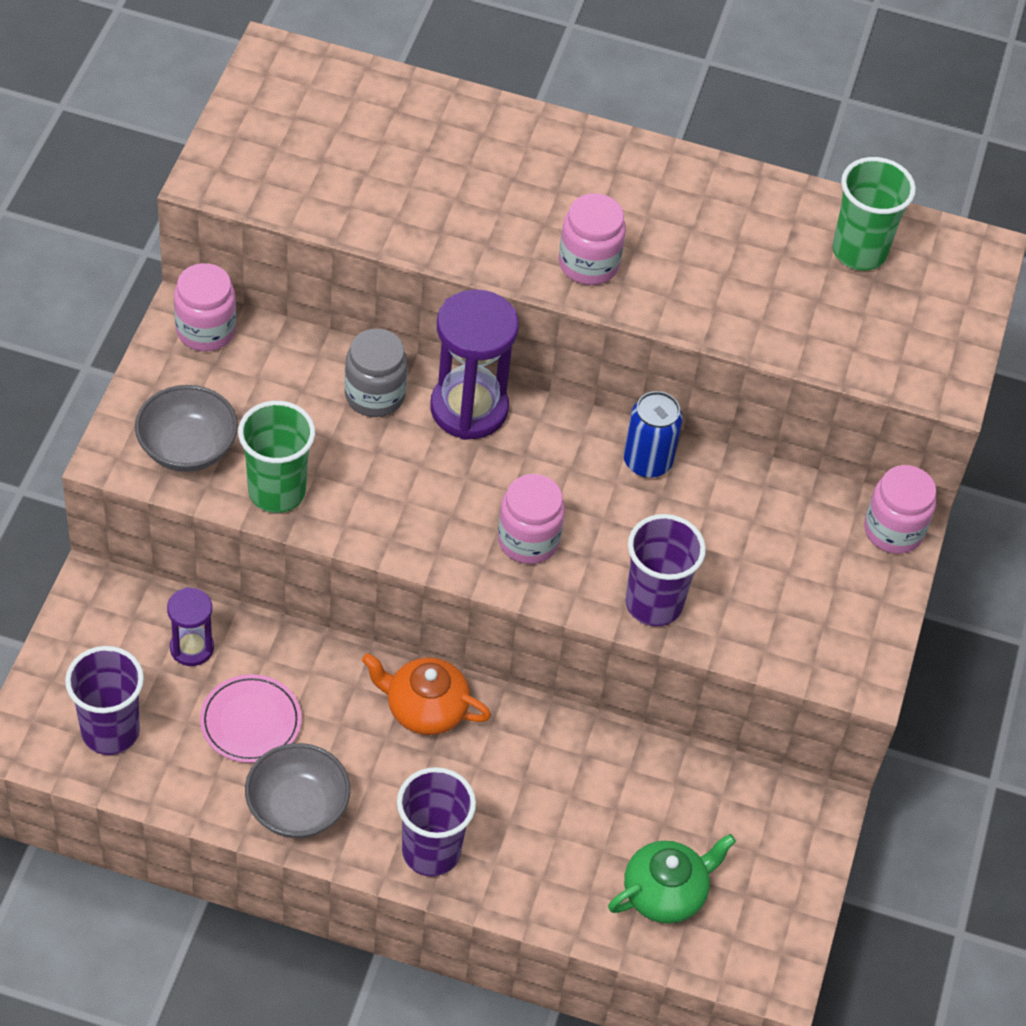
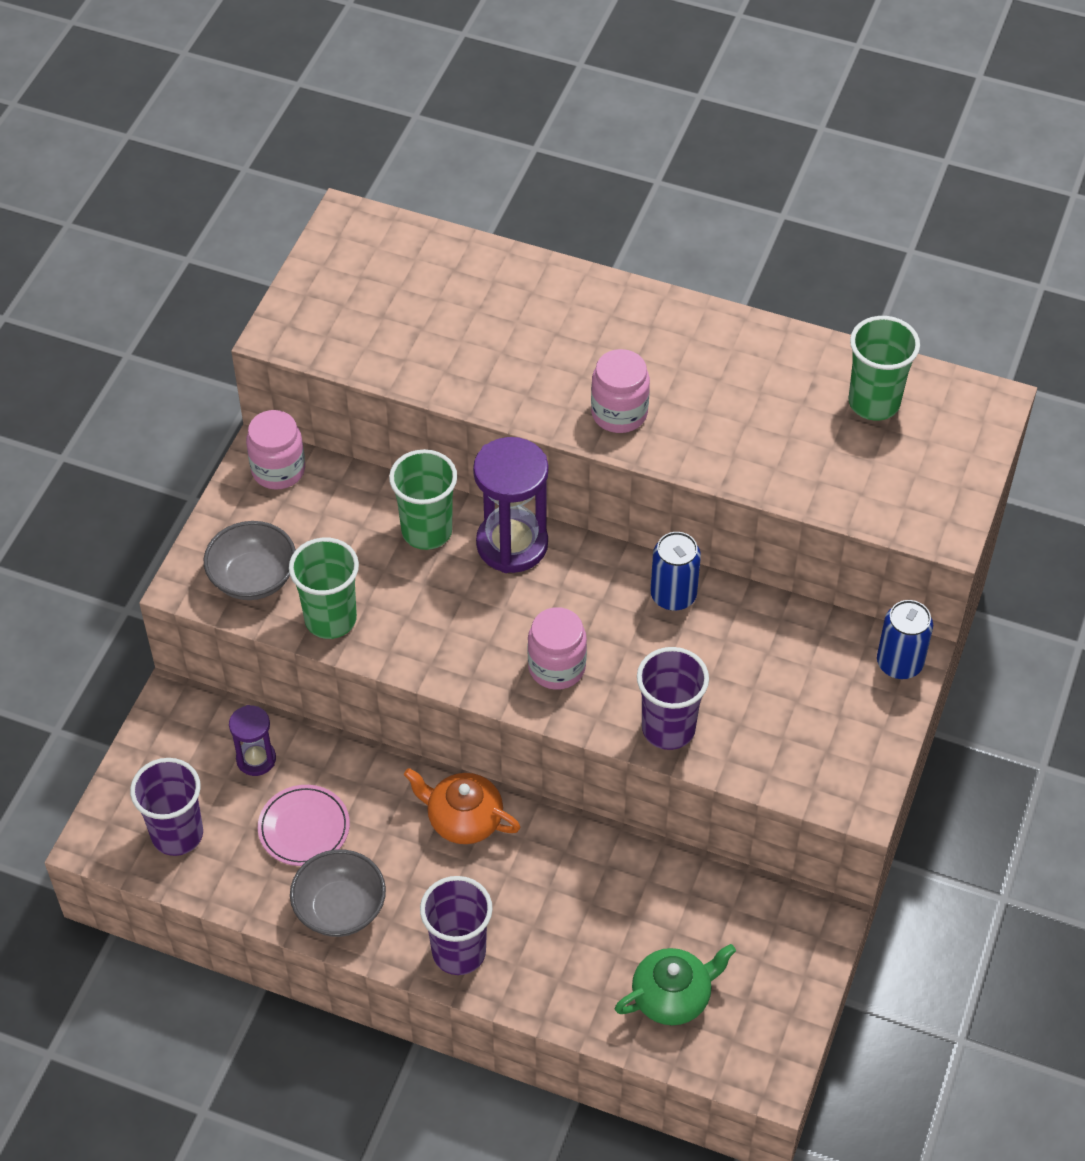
camera: 10 degrees right, 0 degrees up
(375, 395) = (427, 531): grey jar -> green cup
(893, 530) = (899, 663): pink jar -> blue can

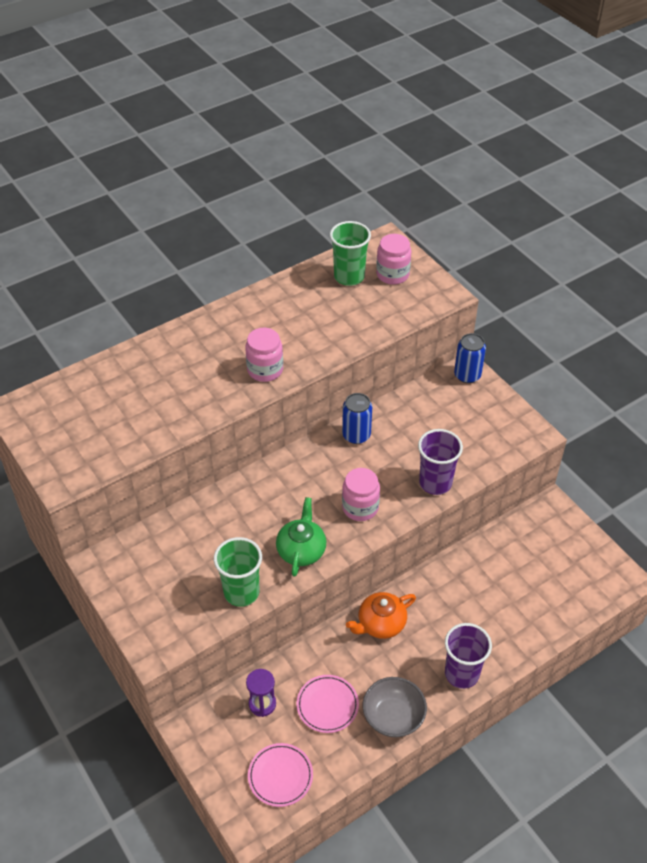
camera: 55 degrees left, 5 degrees down
(177, 834) = (280, 776): purple cup -> pink plate
(253, 578) = (179, 614): grey bowl -> none
(278, 470) = (115, 560): pink jar -> pink jar (392, 274)
(427, 531) = (222, 514): green cup -> none
(512, 544) = (265, 482): purple hourglass -> none
(673, 996) = (552, 592): green teapot -> green teapot (301, 550)

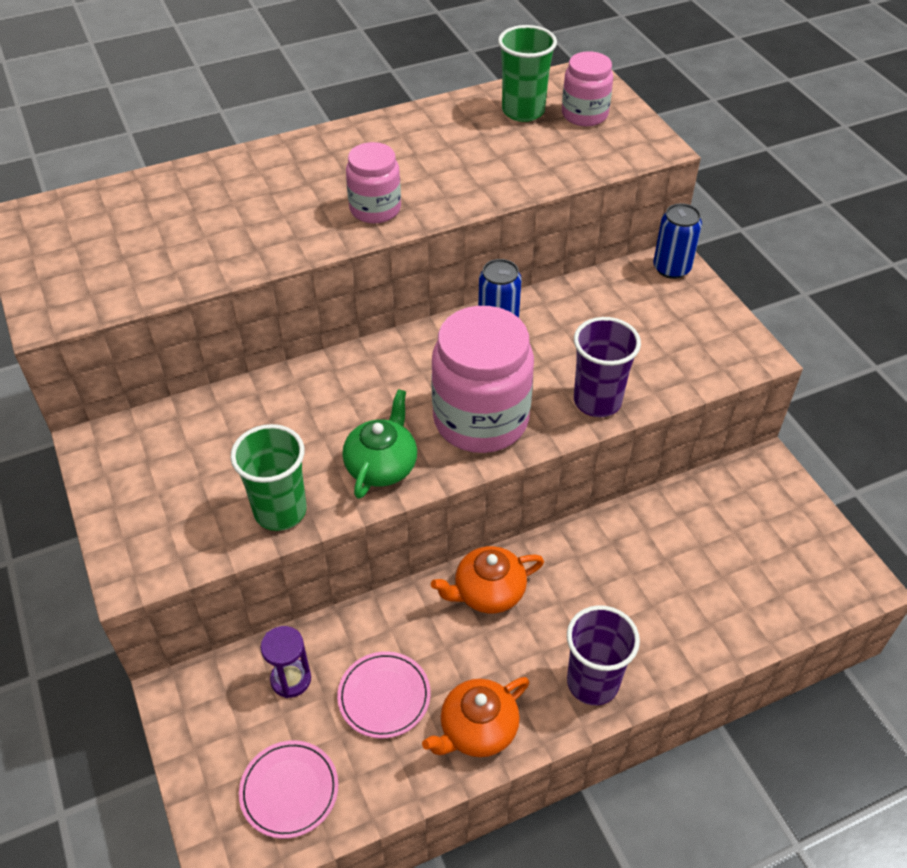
camera: 10 degrees right, 0 degrees up
(360, 507) = (480, 420): pink jar -> pink jar, size x1.79
(393, 716) = (477, 729): grey bowl -> orange teapot

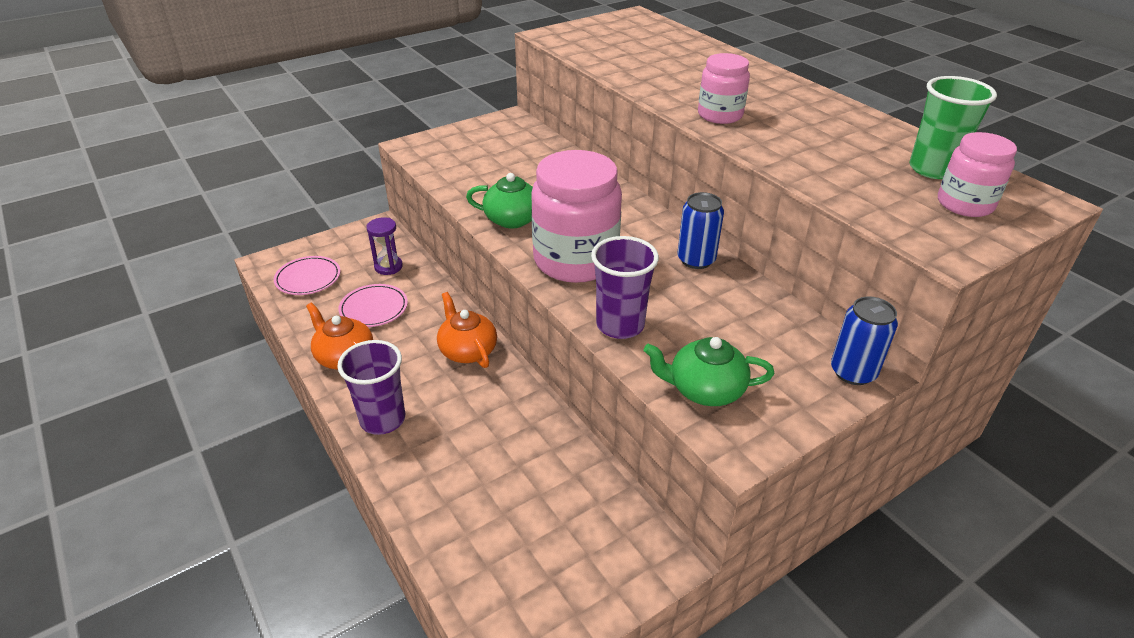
camera: 80 degrees right, 10 degrees down
(280, 511) = (465, 185): green cup -> none
(689, 361) = (704, 389): none -> green teapot

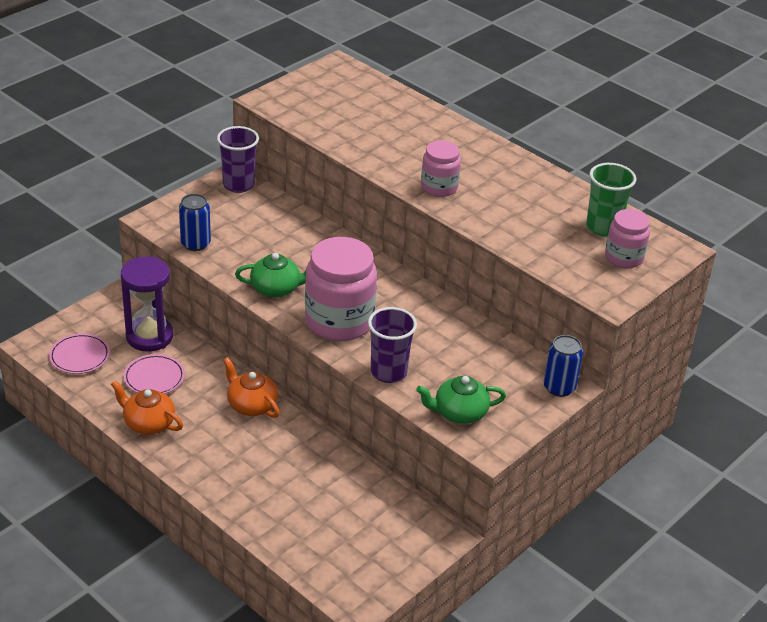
camera: 15 degrees left, 0 degrees up
(382, 419) = (204, 469): purple cup -> purple cup (238, 185)
(388, 267) = (149, 336): purple hourglass -> purple hourglass, size x1.81
(696, 260) = (434, 310): blue can -> blue can (195, 243)

